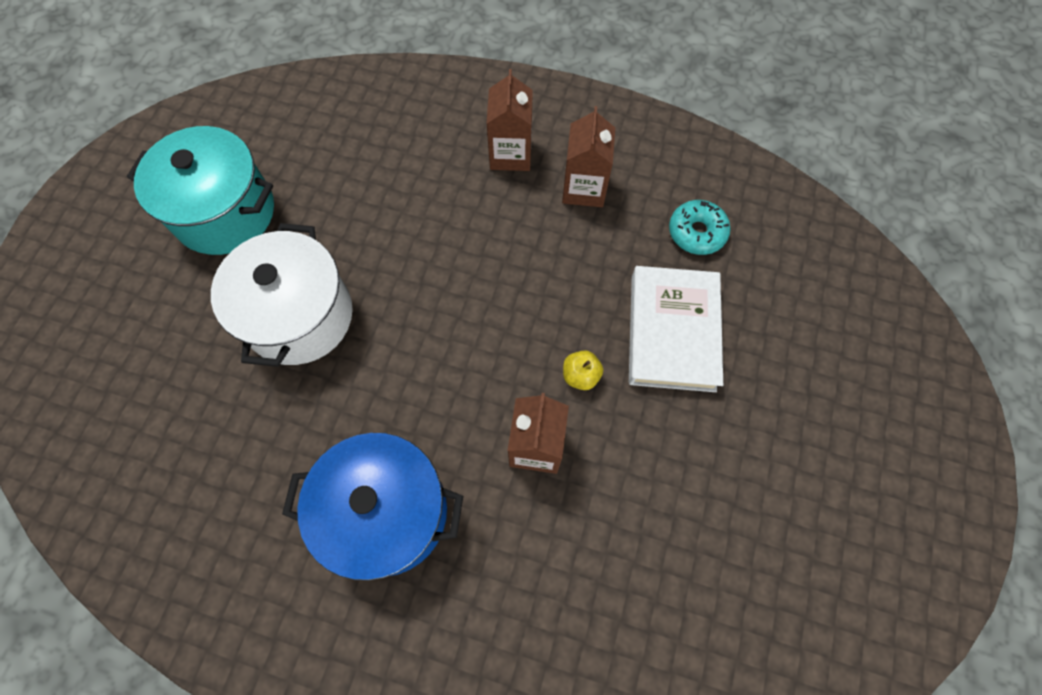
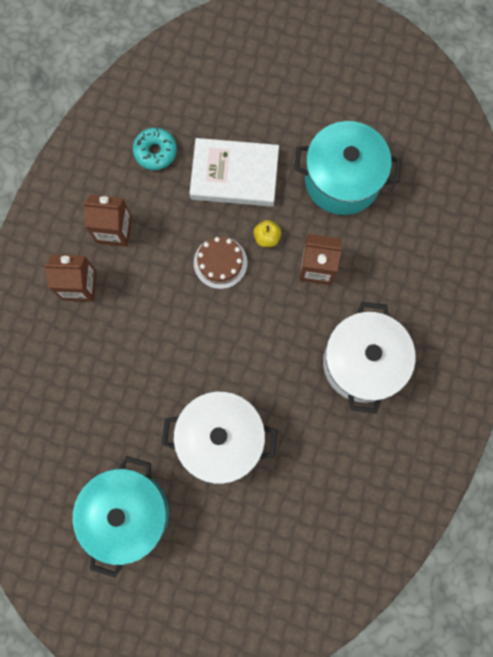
camera: 90 degrees left, 10 degrees up
(387, 512) = (362, 363): blue pot -> white pot
(542, 314) = (220, 262): none -> brown cake
(679, 489) = (342, 180): none -> turquoise pot

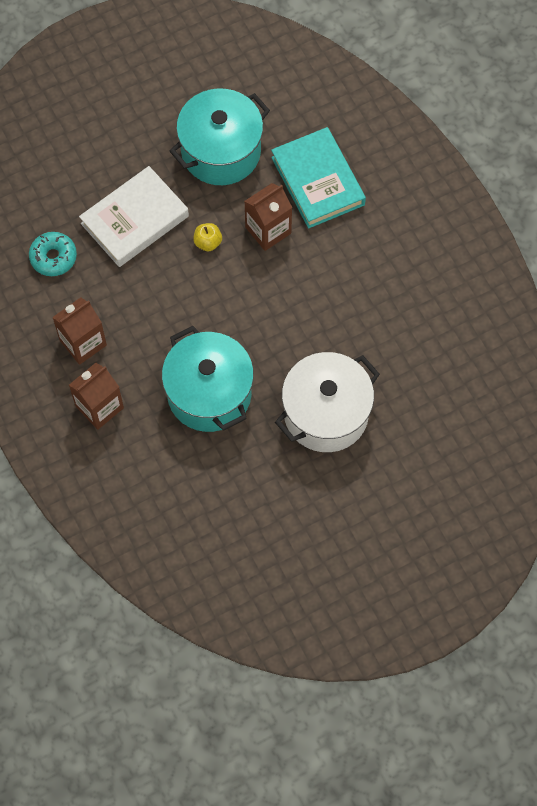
camera: 45 degrees left, 10 degrees down
(128, 513) = (313, 529): turquoise pot -> turquoise pot (209, 393)
(220, 262) = (191, 292): brown cake -> none
(362, 363) = (372, 266): white pot -> none
(388, 264) = (317, 181): none -> turquoise book

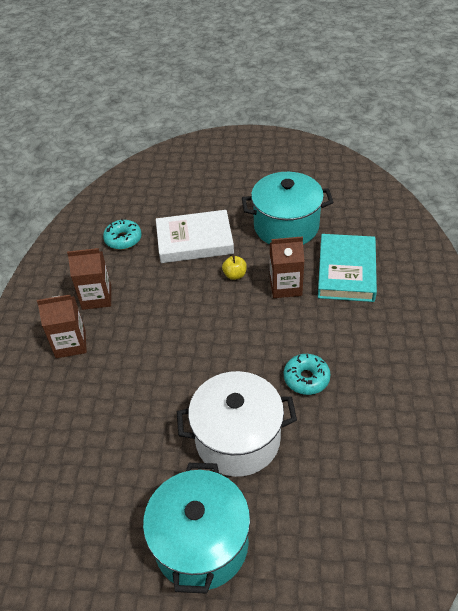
camera: 35 degrees right, 20 degrees down
(209, 393) = (156, 375): turquoise pot -> turquoise pot (201, 543)
(349, 323) = (306, 378): none -> turquoise donut

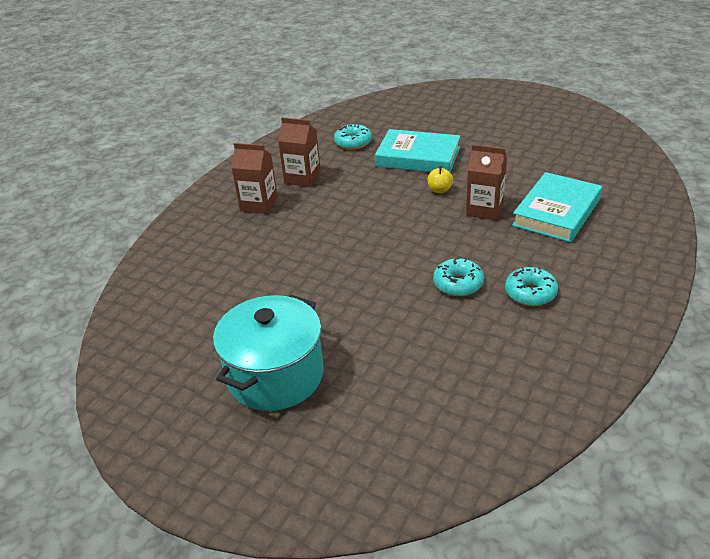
camera: 25 degrees right, 10 degrees down
(194, 241) = (418, 157): white book -> turquoise book
(237, 439) = (360, 310): white pot -> none
(286, 226) = (516, 164): turquoise pot -> none
(370, 368) = (530, 293): none -> turquoise donut

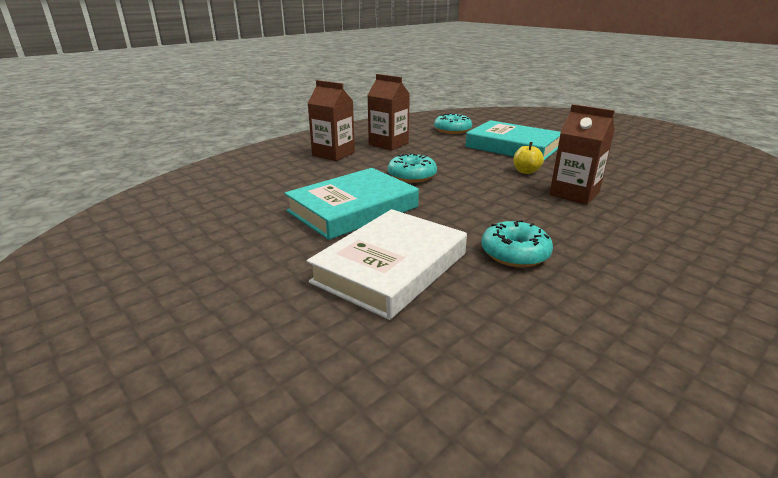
camera: 15 degrees right, 10 degrees down
(275, 375) = (216, 299): turquoise pot -> none
(378, 319) = (390, 268): none -> white book
(530, 293) = (618, 284): turquoise donut -> turquoise donut (412, 176)
(556, 212) = (669, 210): turquoise book -> turquoise book (353, 209)

